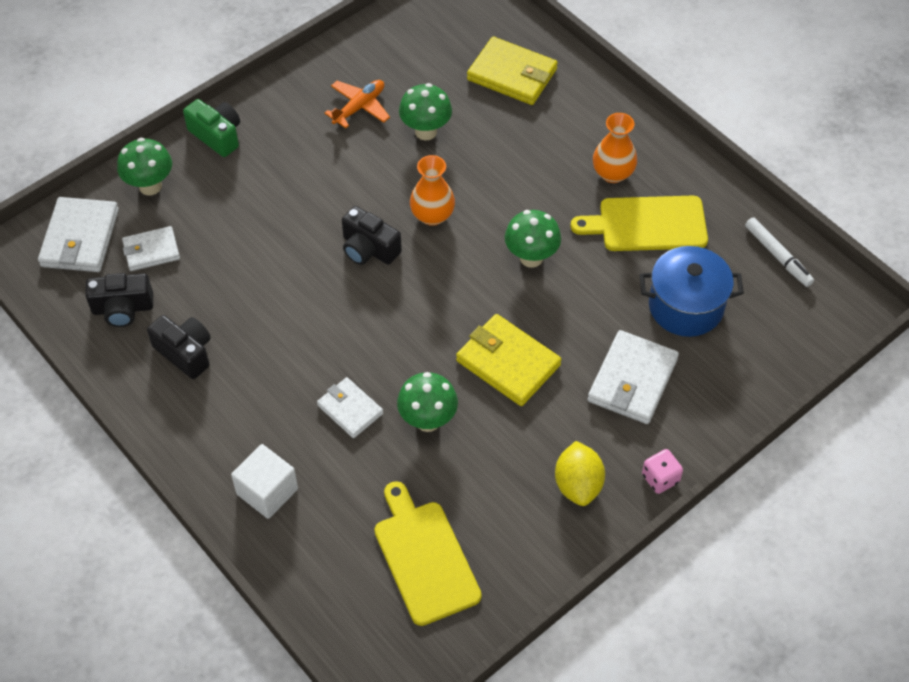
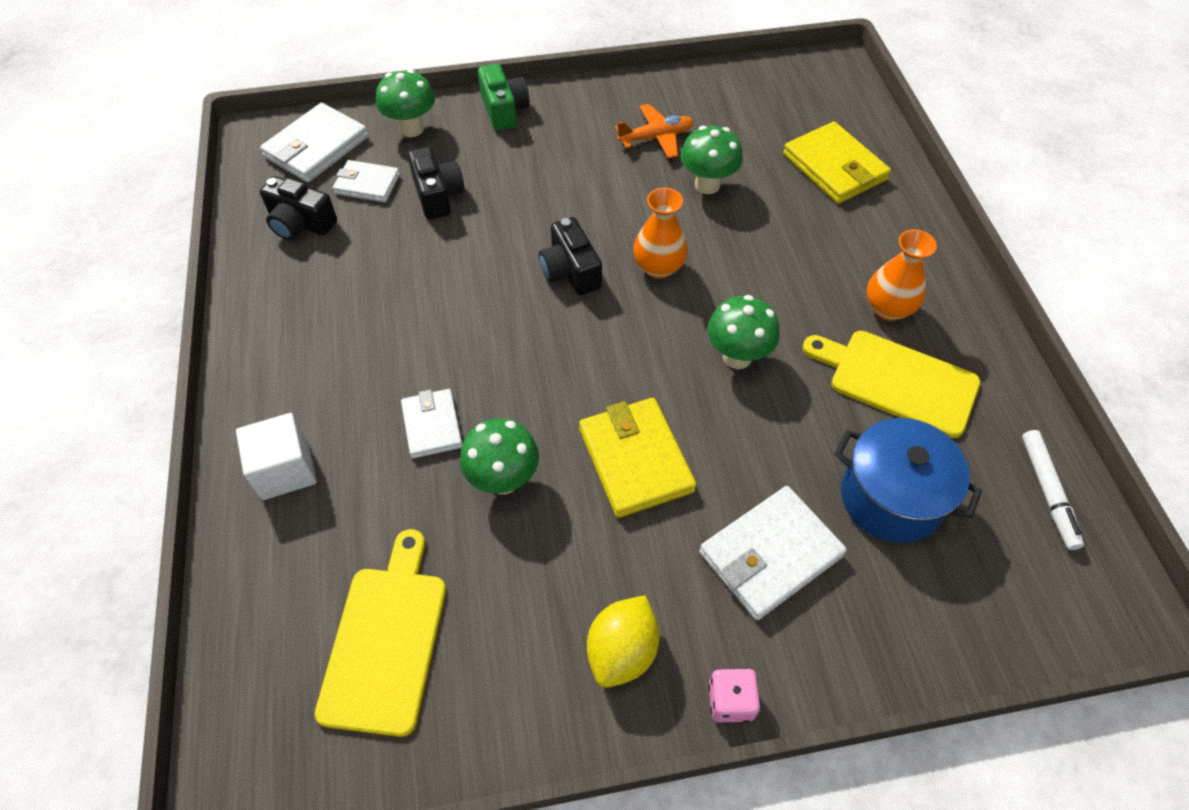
camera: 30 degrees right, 0 degrees up
(185, 353) = (321, 290): black camera -> black camera (438, 195)

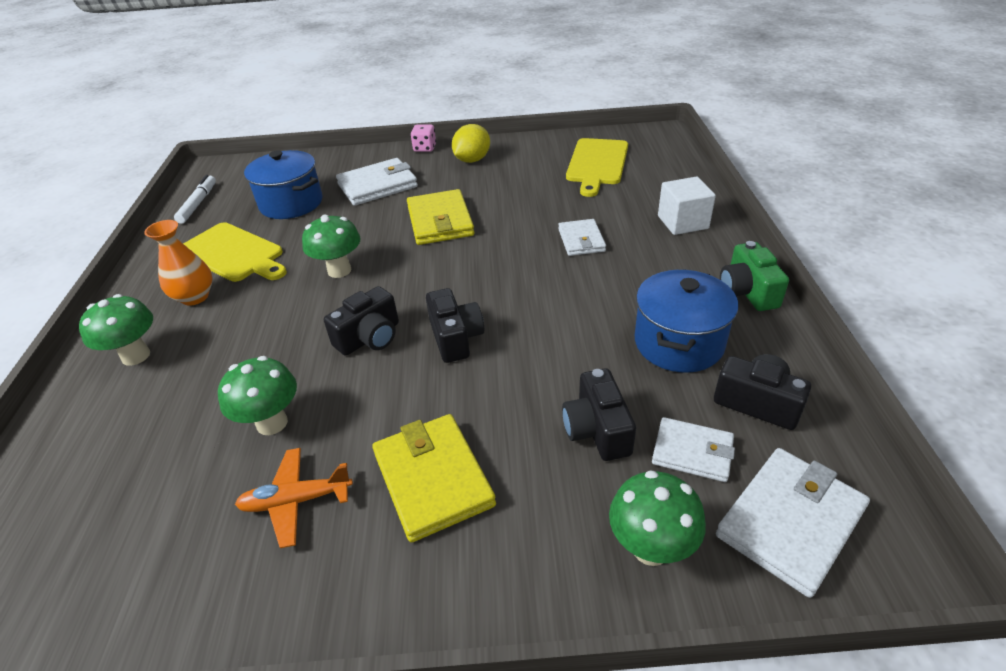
camera: 170 degrees left, 15 degrees down
(349, 277) = (678, 343): none -> blue pot
(503, 480) = (530, 215): green mushroom -> green mushroom (136, 356)
(504, 110) = (504, 577): green camera -> green camera (747, 292)
(658, 267) = (370, 337): orange vase -> black camera
(834, 167) = (110, 437): yellow wallet -> yellow wallet (433, 479)

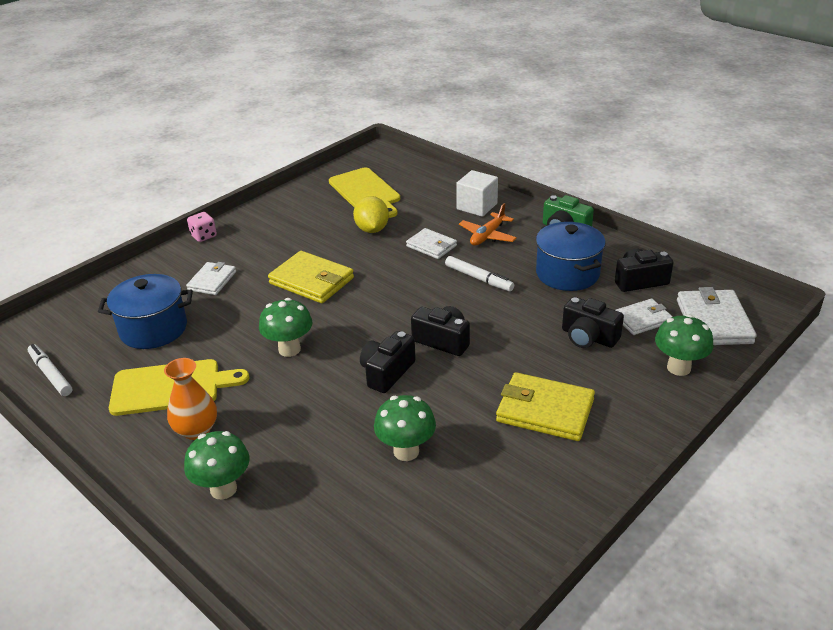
camera: 45 degrees left, 5 degrees down
(296, 501) = (490, 470): orange plane -> orange plane (487, 236)
(370, 337) = (387, 372): black camera -> black camera turned 150 degrees counterclockwise
(377, 186) = (212, 281): white wallet -> white wallet, size x0.63
(472, 160) = (263, 228): yellow lemon -> yellow lemon (372, 229)
(578, 295) = (478, 278): none -> white marker

